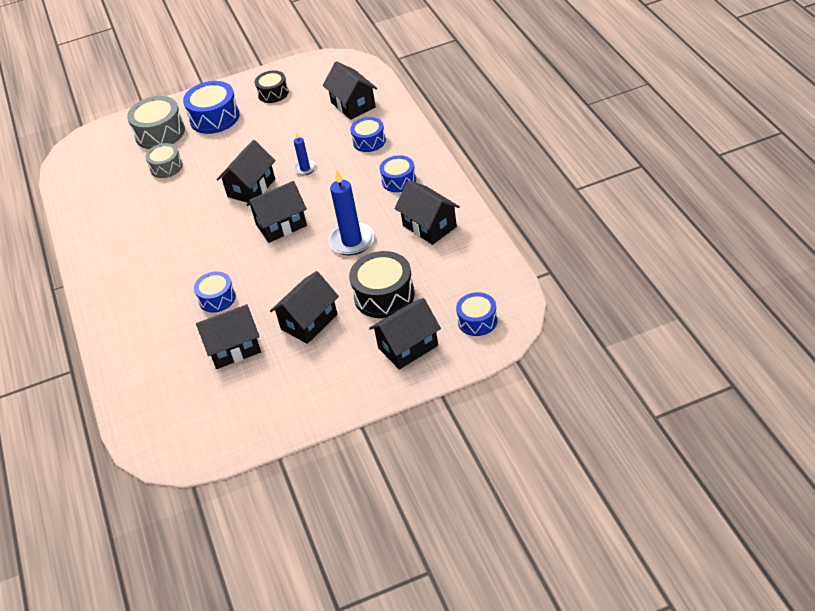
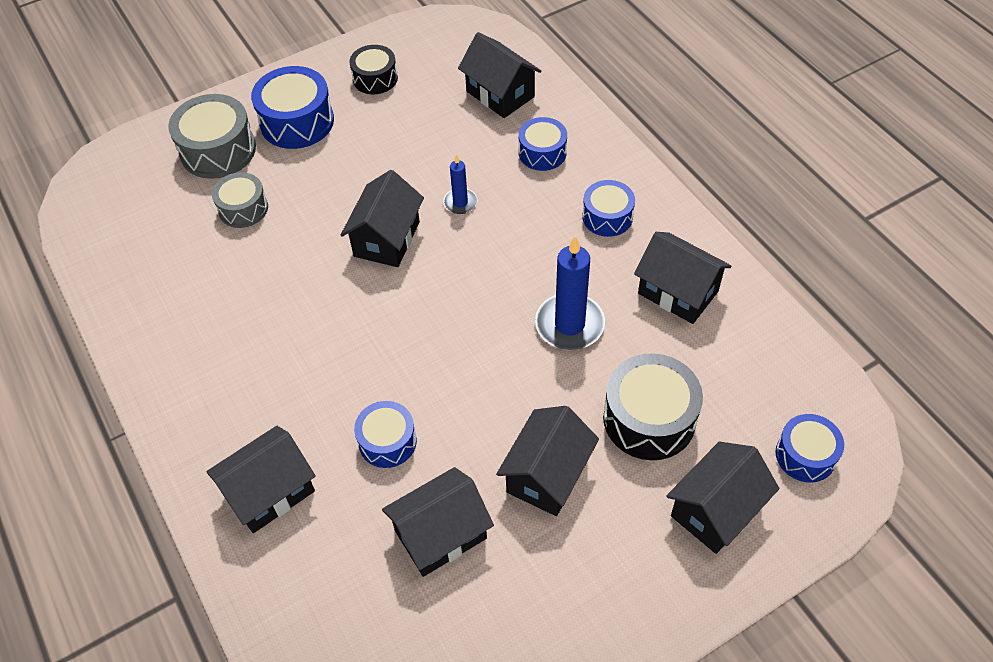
camera: 15 degrees left, 10 degrees up
(281, 225) = (452, 302): black house -> black house (270, 492)

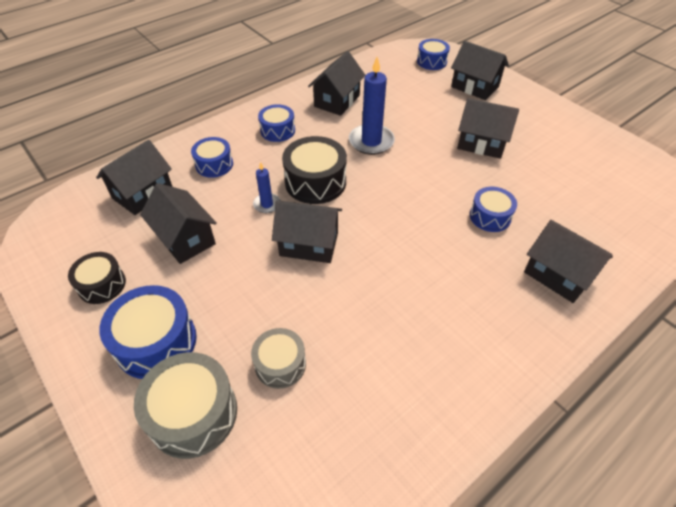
camera: 100 degrees left, 5 degrees down
(440, 534) = (541, 183): black house -> black house (185, 239)
(649, 418) = (429, 109): black drum -> black drum (315, 182)

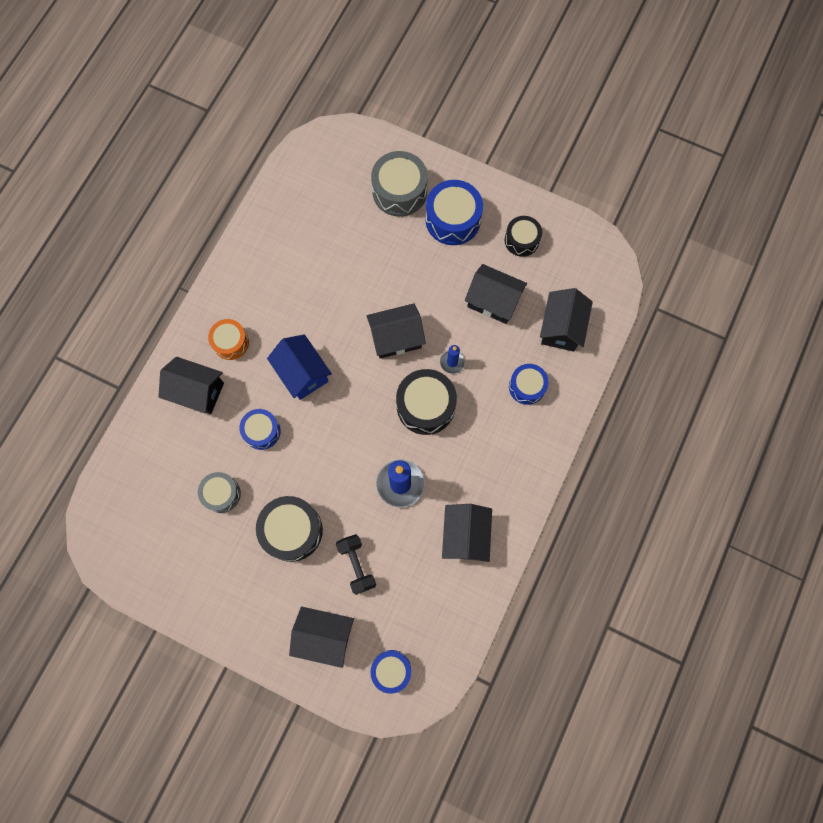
camera: 155 degrees right, 25 degrees up
(277, 130) = (498, 459): blue drum -> none
(280, 364) = (366, 240): grey drum -> grey drum (221, 494)
(428, 249) = (302, 373): none -> blue house
(433, 111) = (356, 565): none -> black dumbbell
(481, 143) = (292, 530): black house -> black drum
(506, 310) = (230, 342): none -> orange drum

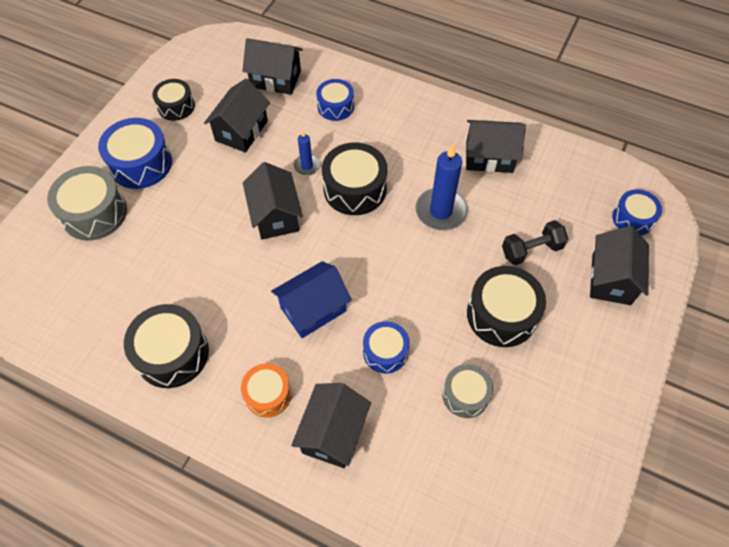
camera: 90 degrees left, 15 degrees down
(268, 269) = (172, 353): none -> black drum

